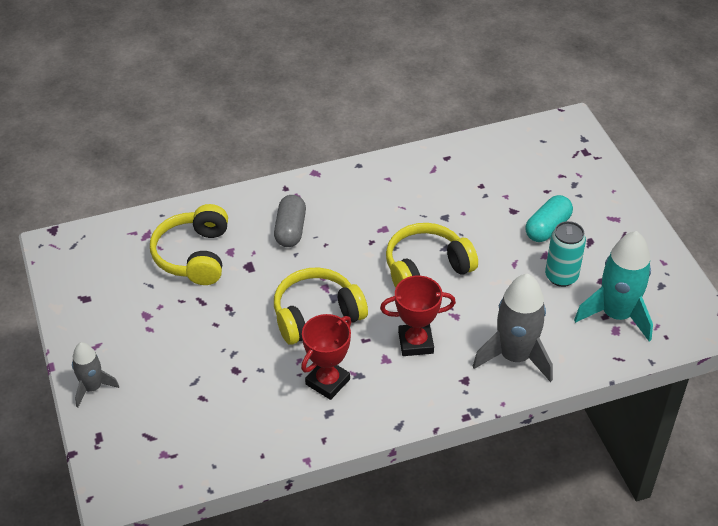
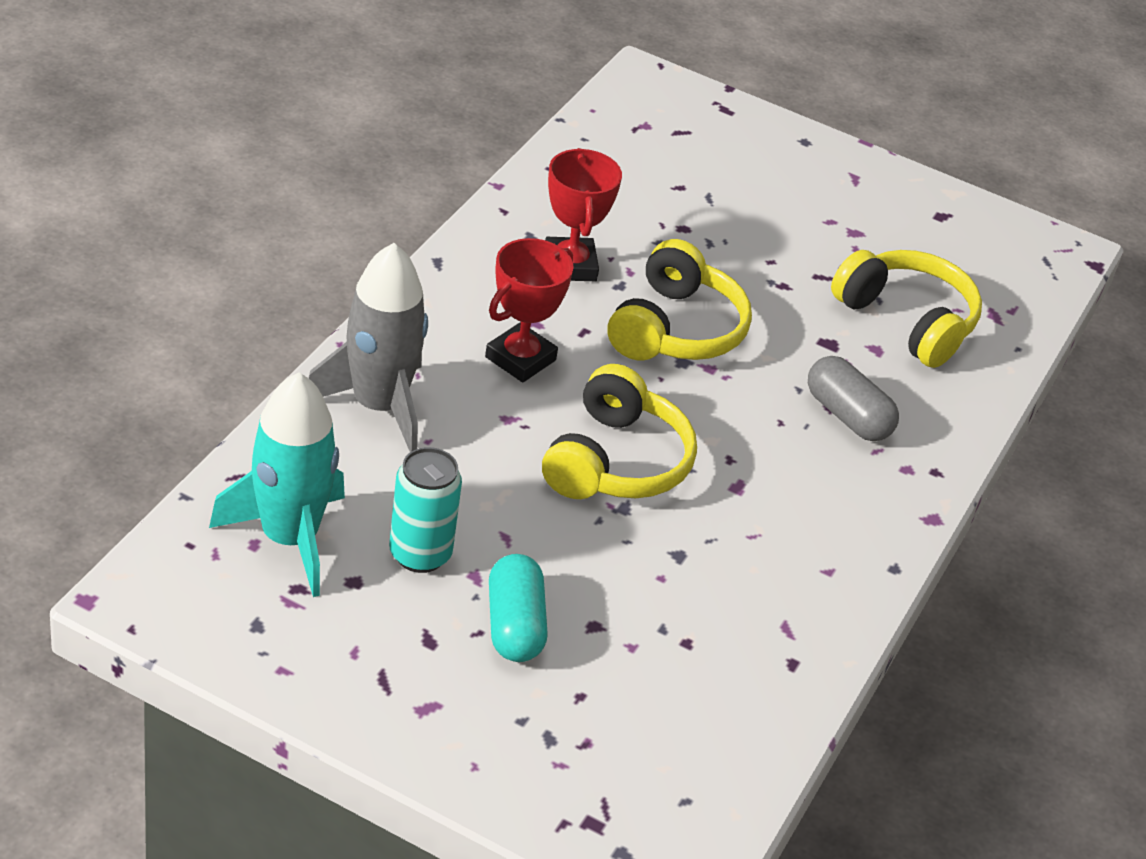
camera: 130 degrees right, 5 degrees down
(92, 388) = (797, 143): grey rocket -> none

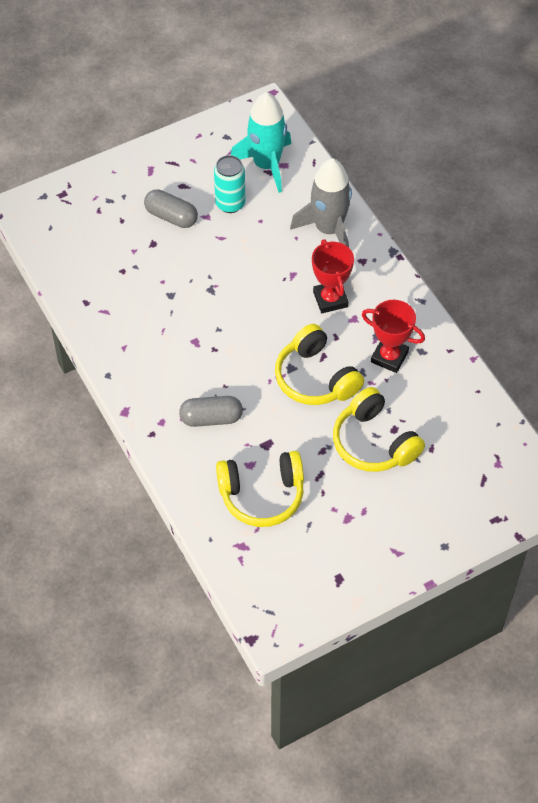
camera: 130 degrees right, 15 degrees up
(514, 625) = (171, 216): turquoise capsule -> grey capsule
(615, 461) = (240, 301): yellow headphones -> yellow headphones (374, 442)

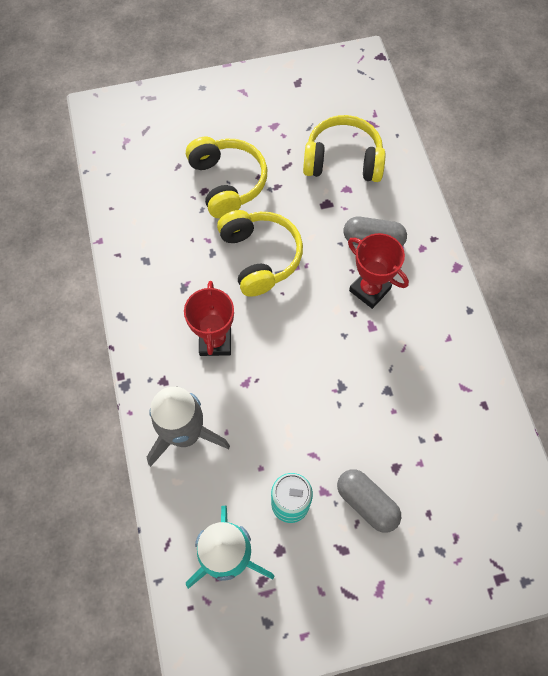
camera: 165 degrees left, 10 degrees up
(389, 357) = (179, 261): red trophy -> red trophy (369, 289)

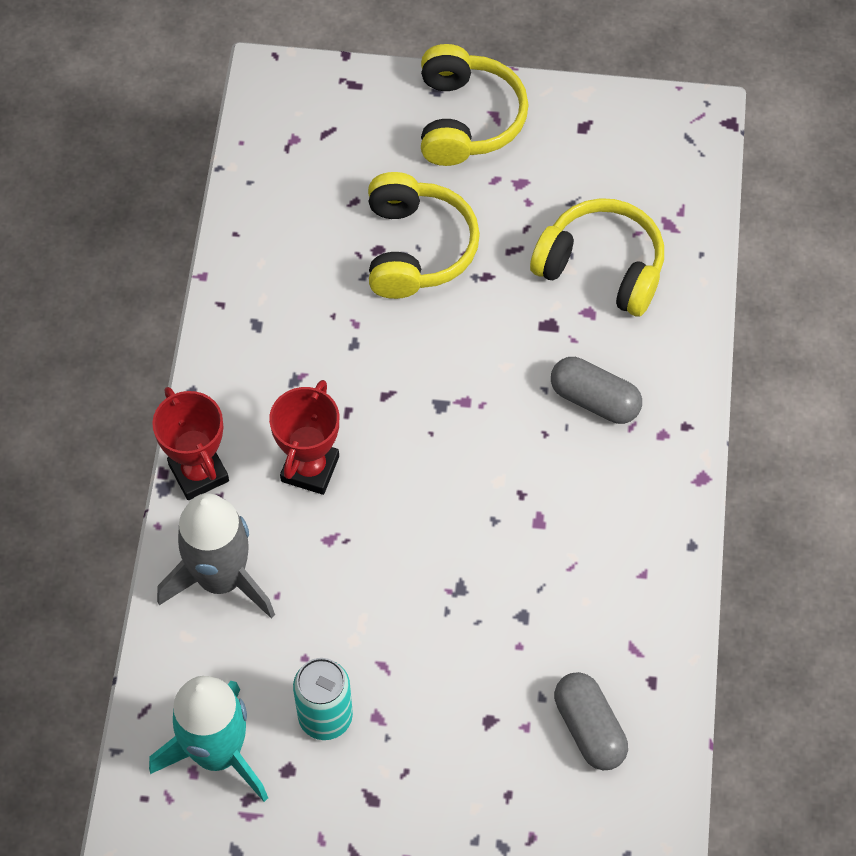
camera: 20 degrees right, 5 degrees down
(260, 257) = (419, 372): yellow headphones -> yellow headphones (466, 119)
(366, 503) = (429, 752): grey capsule -> grey capsule (589, 728)
(369, 289) = (558, 469): red trophy -> red trophy (198, 473)

